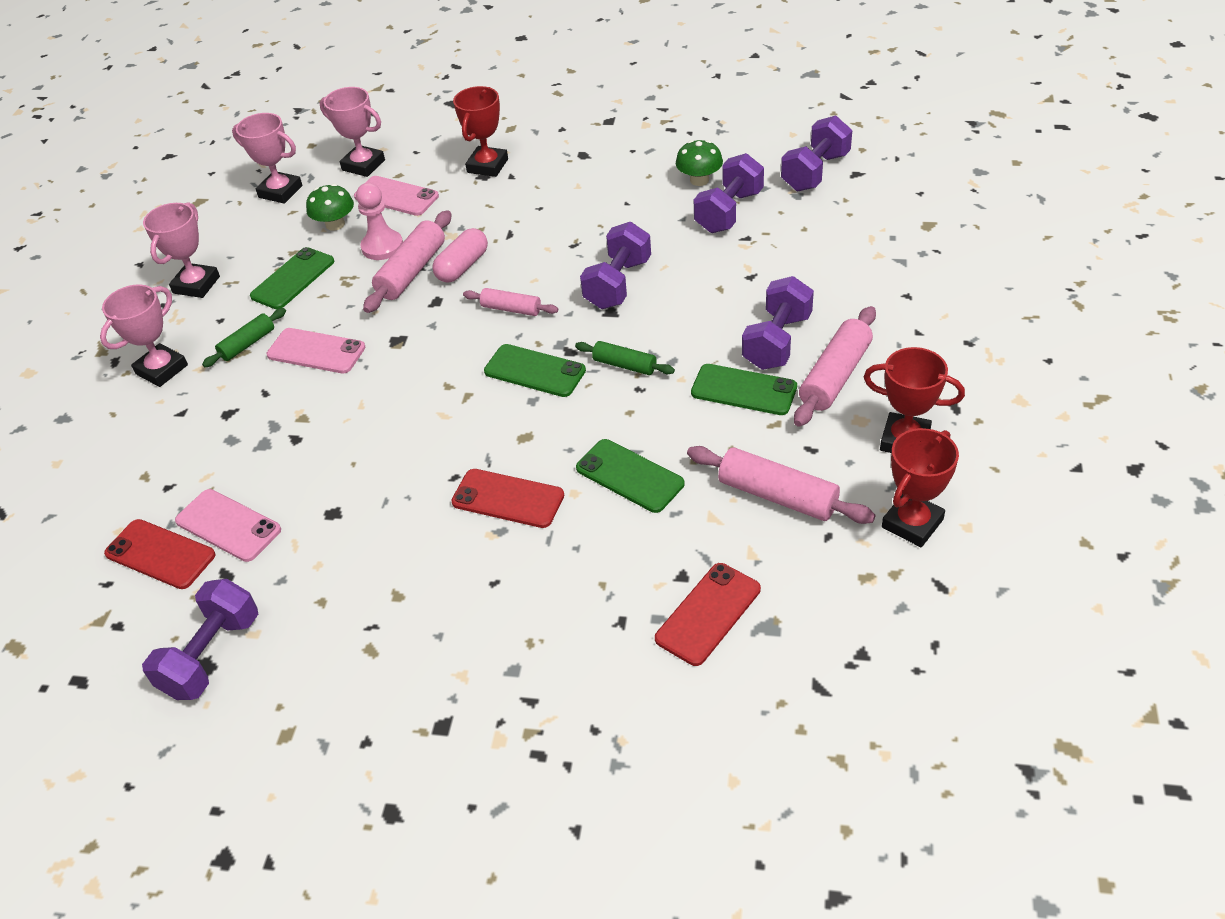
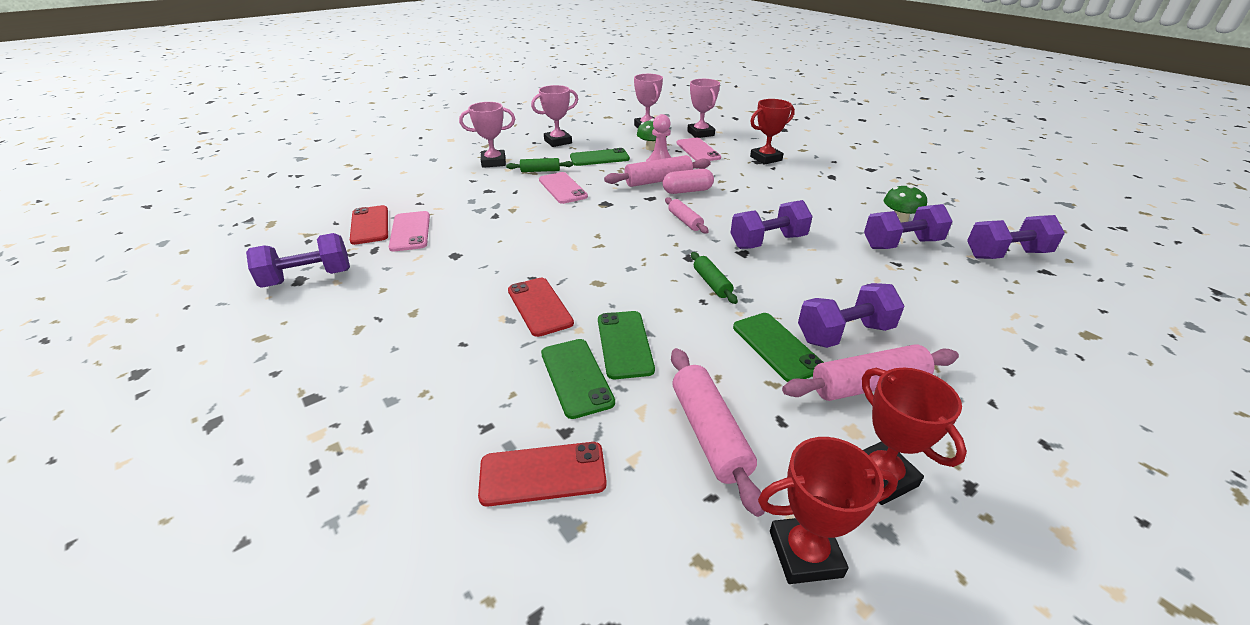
camera: 40 degrees right, 10 degrees down
(534, 371) = (653, 255): green phone -> green phone (576, 377)

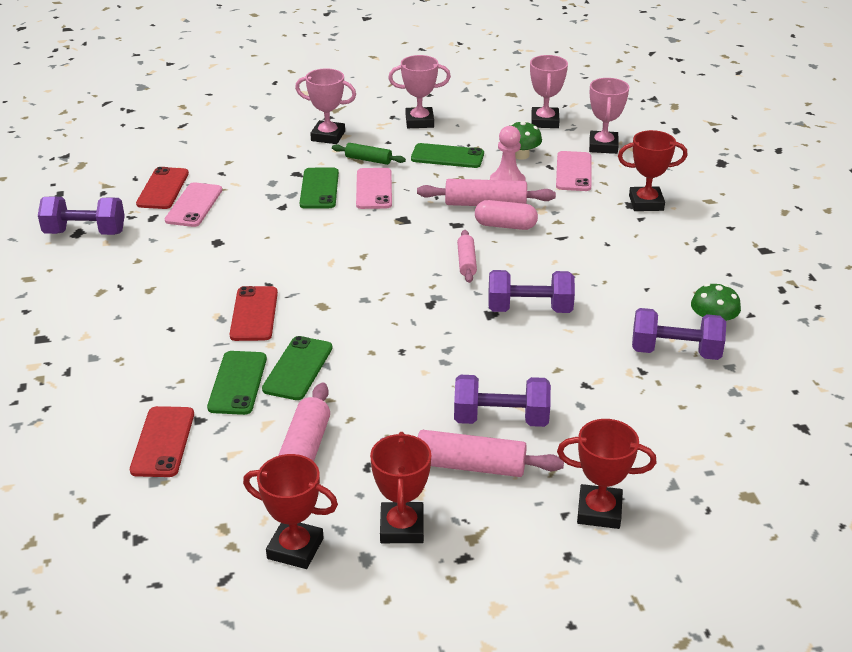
camera: 25 degrees right, 0 degrees up
(543, 474) = (162, 442): red phone -> red phone turned 75 degrees clockwise
(712, 283) = (427, 336): green rolling pin -> none
(776, 347) = (425, 411): green phone -> green phone (319, 189)
(1006, 254) = (783, 397): purple dumbbell -> none
(1013, 389) = (599, 511): none -> red trophy

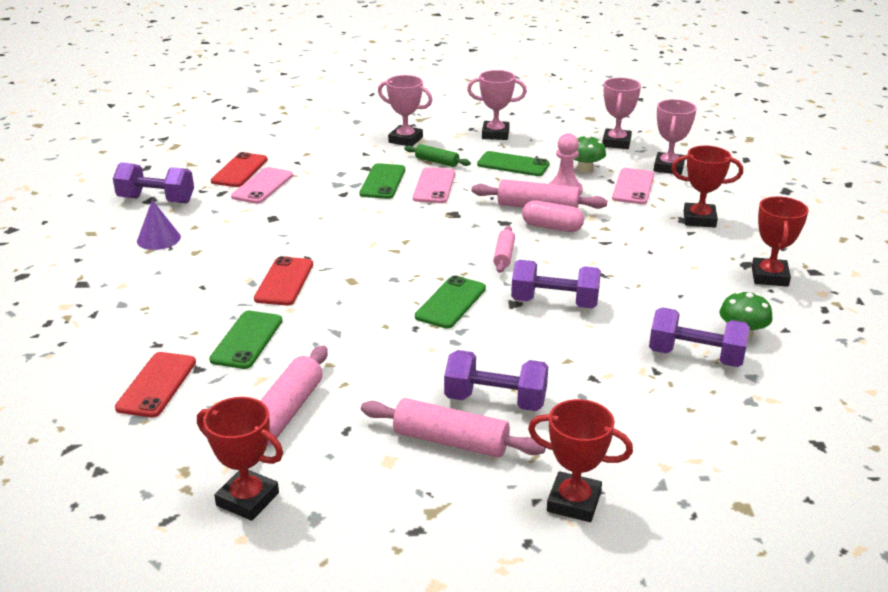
camera: 10 degrees right, 5 degrees down
(104, 278) = (158, 239): none -> purple cone
(298, 368) = (309, 333): green phone -> green phone (451, 302)
(402, 527) = (362, 492): red trophy -> red trophy (769, 277)

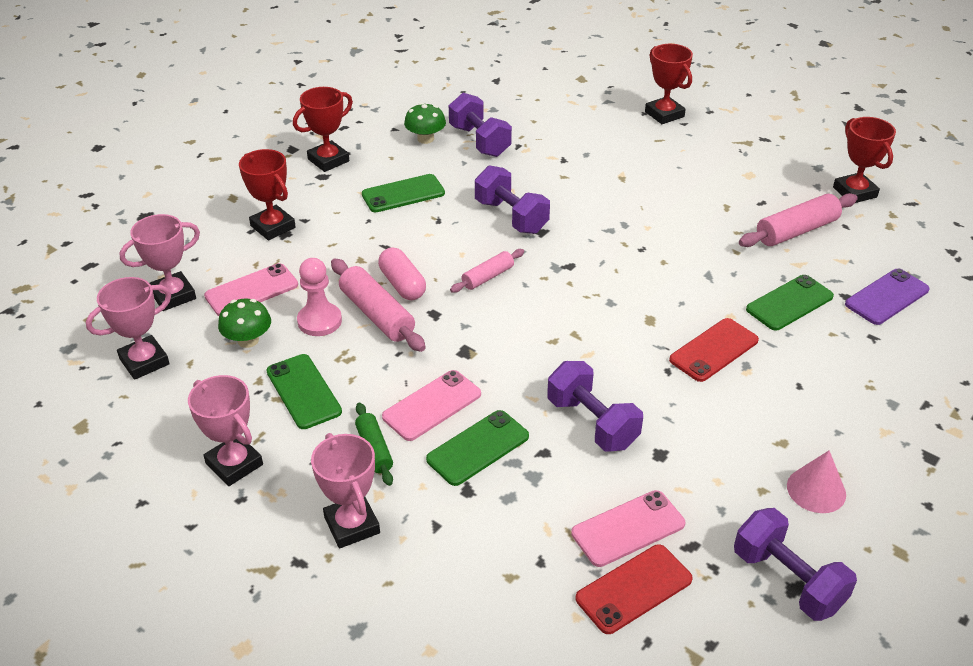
camera: 140 degrees left, 10 degrees up
(156, 385) = (887, 297): red phone -> purple phone
(158, 239) = (816, 490): purple cone -> pink cone
(451, 302) = (589, 255): green phone -> green phone (403, 194)
(451, 441) = (699, 167): pink rolling pin -> none
(495, 401) = (644, 175): purple dumbbell -> purple dumbbell (592, 423)

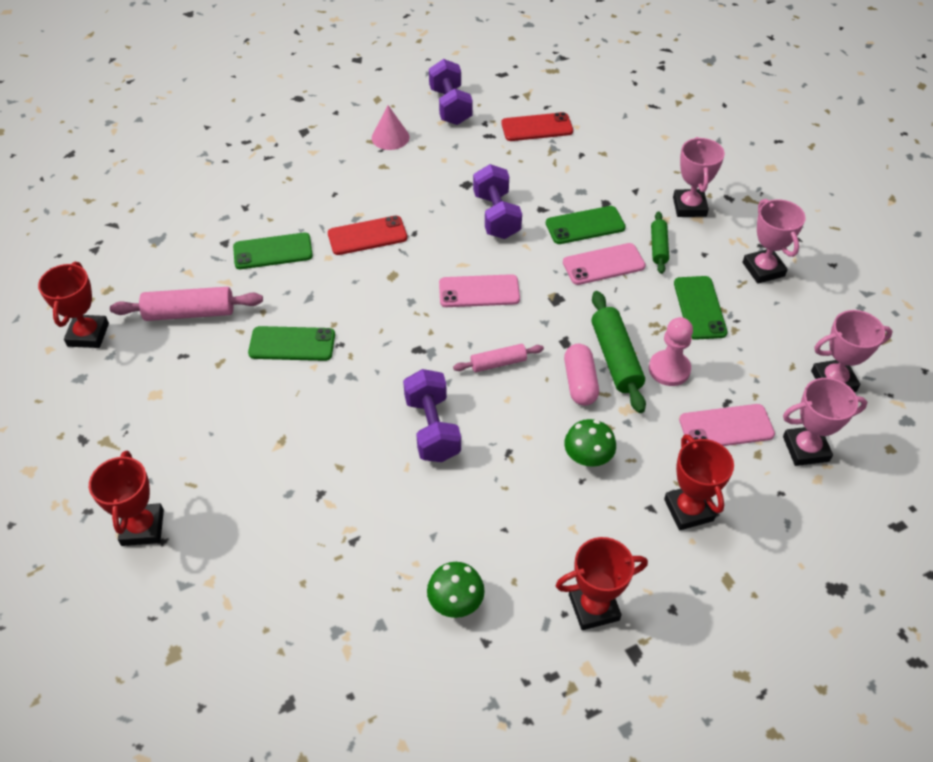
camera: 155 degrees left, 10 degrees up
(248, 340) = (738, 371): green mushroom -> green mushroom (587, 457)
(377, 314) = (615, 358): pink rolling pin -> green rolling pin
(403, 194) = (527, 507): green phone -> green phone (292, 344)
(479, 141) = (393, 568): purple dumbbell -> none
(628, 529) = (518, 153): pink phone -> pink phone (479, 291)
(887, 297) = (196, 231): purple phone -> none

